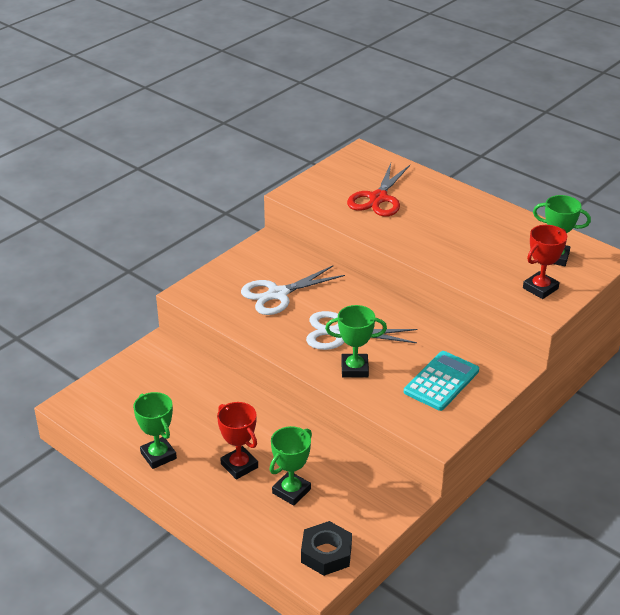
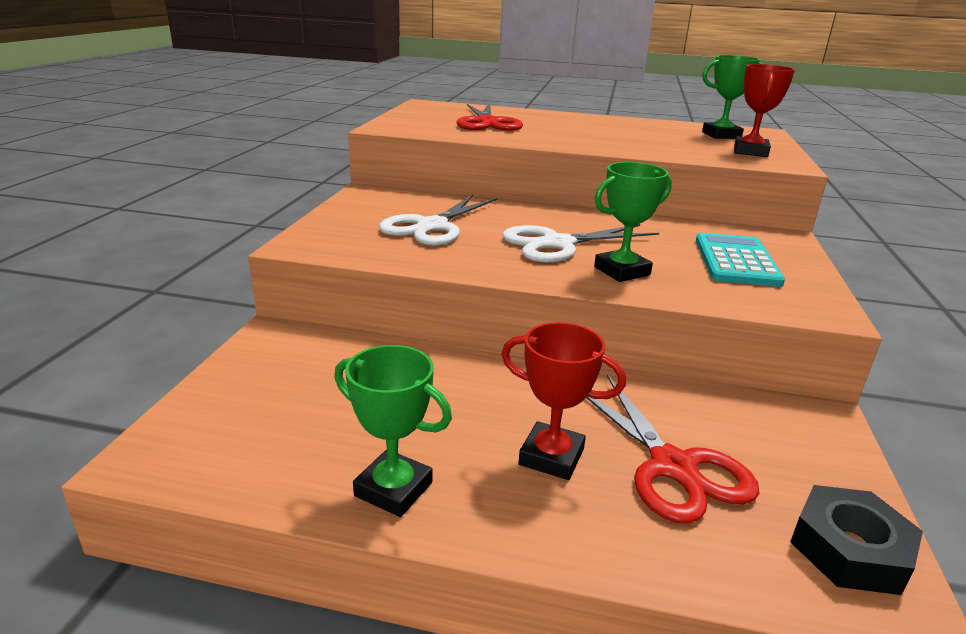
camera: 30 degrees left, 10 degrees down
(291, 491) = (673, 467): green trophy -> red scissors

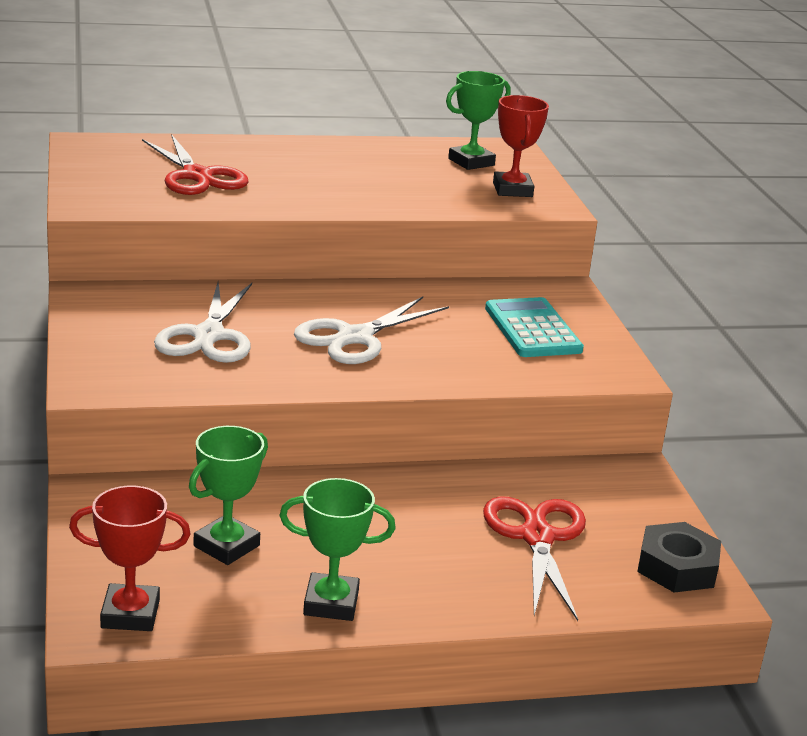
camera: 25 degrees left, 0 degrees up
(551, 457) = (439, 550): red trophy -> red trophy (130, 614)
(622, 271) = (435, 361): green trophy -> green trophy (226, 546)
(673, 467) = (537, 537): red scissors -> red scissors turned 135 degrees counterclockwise

